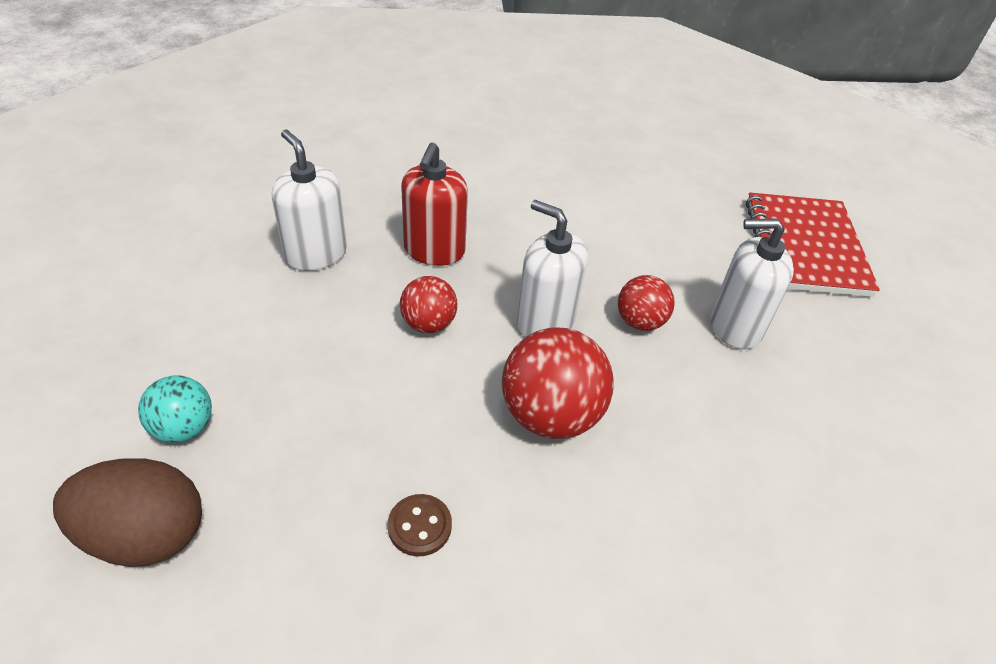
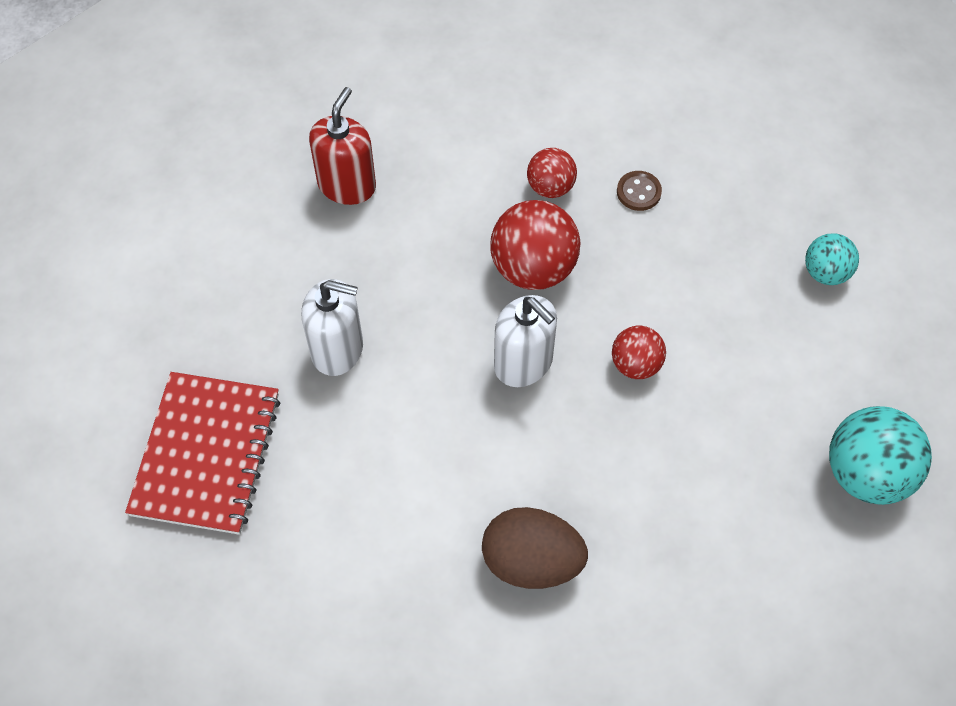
camera: 170 degrees left, 15 degrees up
(145, 535) = (824, 198): brown egg -> brown egg (531, 561)
(214, 247) = (866, 473): none -> turquoise ball
(316, 254) = (757, 460): white soap dispenser -> none
(434, 250) = (631, 461): red soap dispenser -> red soap dispenser (347, 185)
(640, 322) = (430, 359): red ball -> red ball (550, 187)

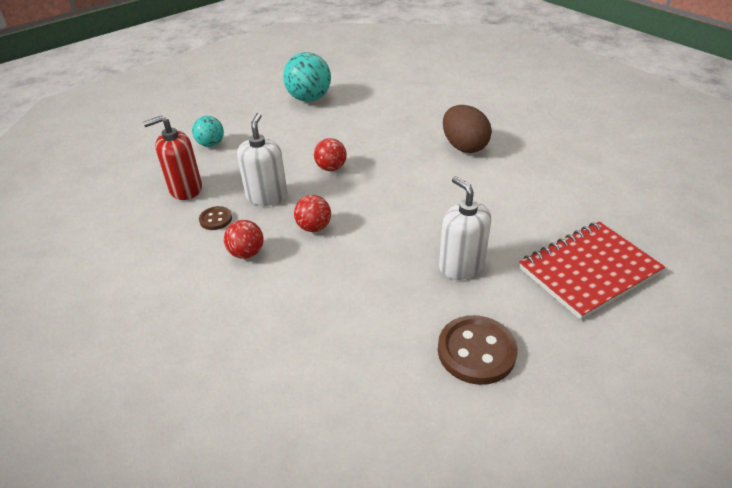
camera: 130 degrees left, 20 degrees down
(239, 270) = (476, 351): none -> brown button
(347, 185) = (346, 347): red soap dispenser -> red soap dispenser (185, 189)
(523, 363) = (376, 199): white soap dispenser -> white soap dispenser (266, 196)
(533, 268) = (314, 227): red ball -> red ball, size x0.58

